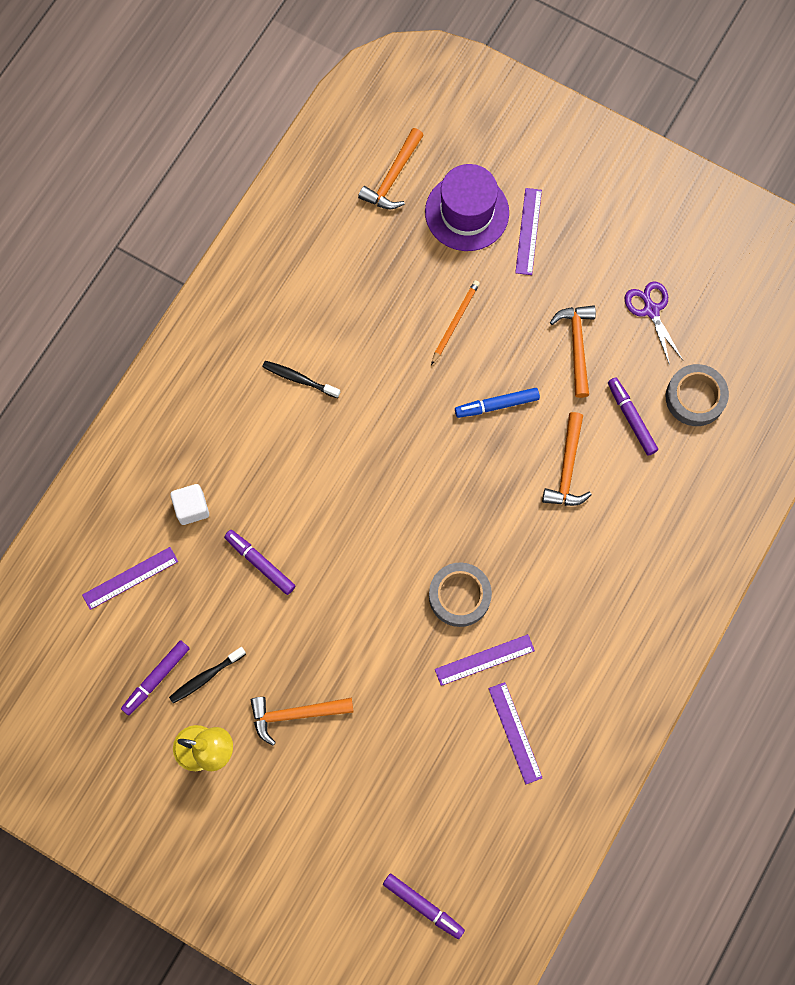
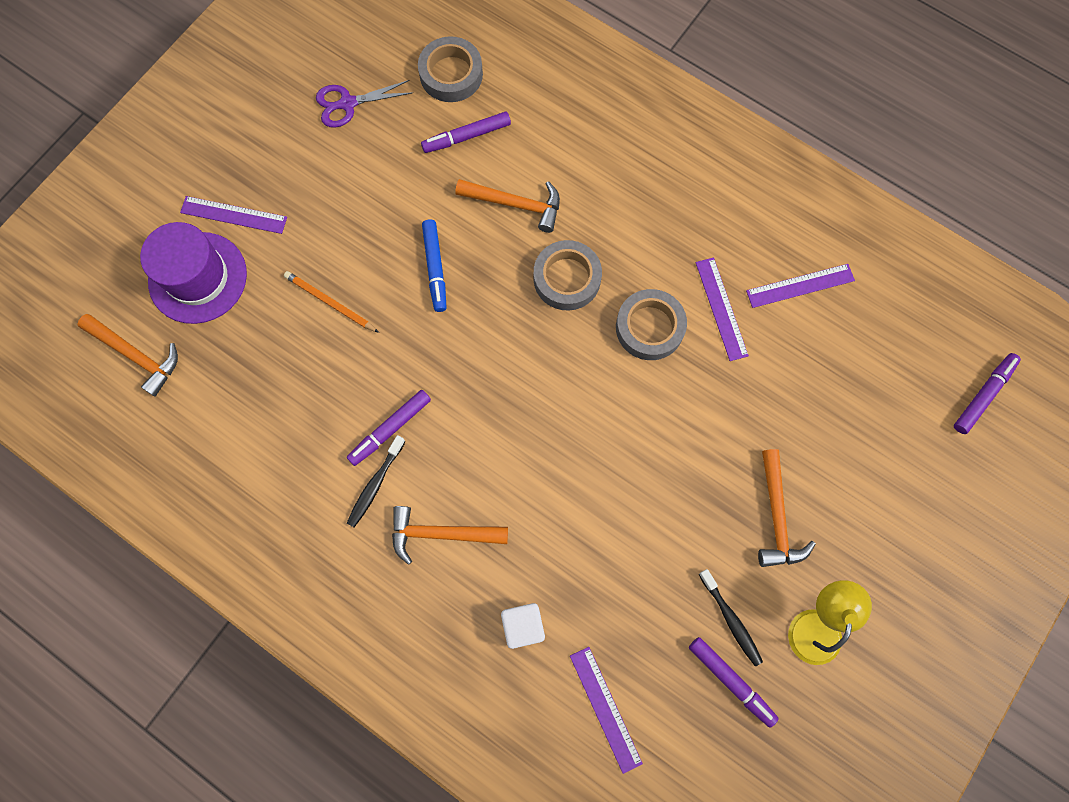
camera: 85 degrees left, 0 degrees up
(260, 563) = (597, 546): purple marker -> purple marker (390, 429)
(499, 520) = (567, 278): none -> grey tape
(576, 346) = (378, 180): orange hammer -> orange hammer (442, 534)

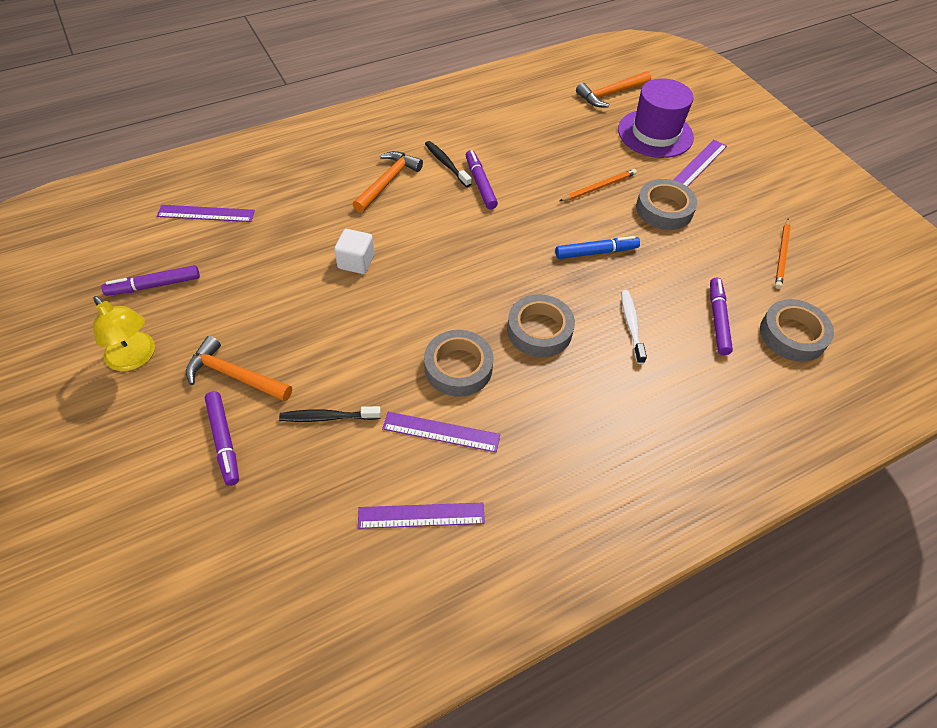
camera: 115 degrees right, 20 degrees down
(333, 227) = (664, 209): none -> grey tape
(347, 104) = (782, 255): purple scissors -> orange pencil
(435, 268) = (596, 252): blue marker -> blue marker turned 150 degrees clockwise
(515, 204) = (631, 325): orange hammer -> white toothbrush
(523, 626) = (294, 196): white cube -> white cube (356, 262)
(731, 620) = (191, 306): black toothbrush -> black toothbrush (328, 417)
(800, 285) = (421, 515): purple ruler -> purple ruler turned 75 degrees clockwise
(983, 395) = (186, 631): purple marker -> purple marker (224, 441)

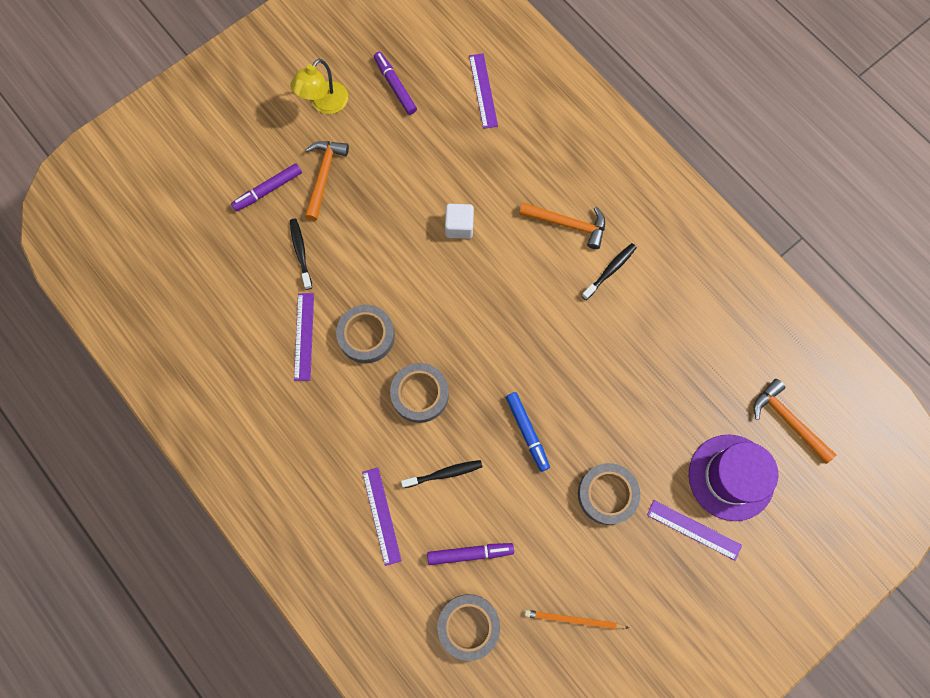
camera: 80 degrees right, 20 degrees up
(421, 515) = (234, 338): purple ruler -> purple ruler (381, 516)
(480, 184) = (591, 308): purple marker -> none
(599, 187) = (621, 424): orange pencil -> none
(631, 325) = (444, 473): white toothbrush -> black toothbrush

